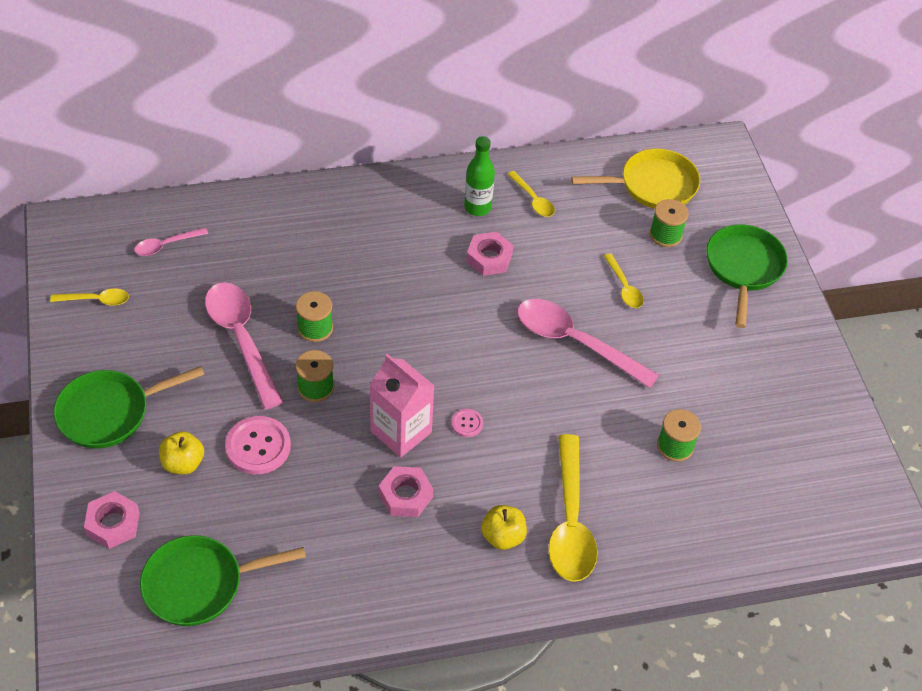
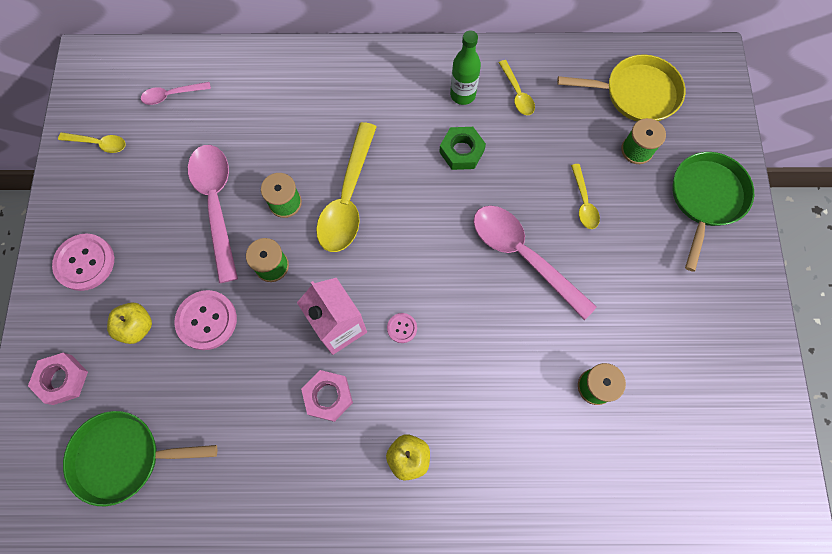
camera: 15 degrees right, 20 degrees up
(109, 412) = (85, 262): green pan -> pink button
(489, 258) = (461, 151): pink nut -> green nut
(570, 521) = (476, 452): yellow spoon -> yellow spoon (348, 198)

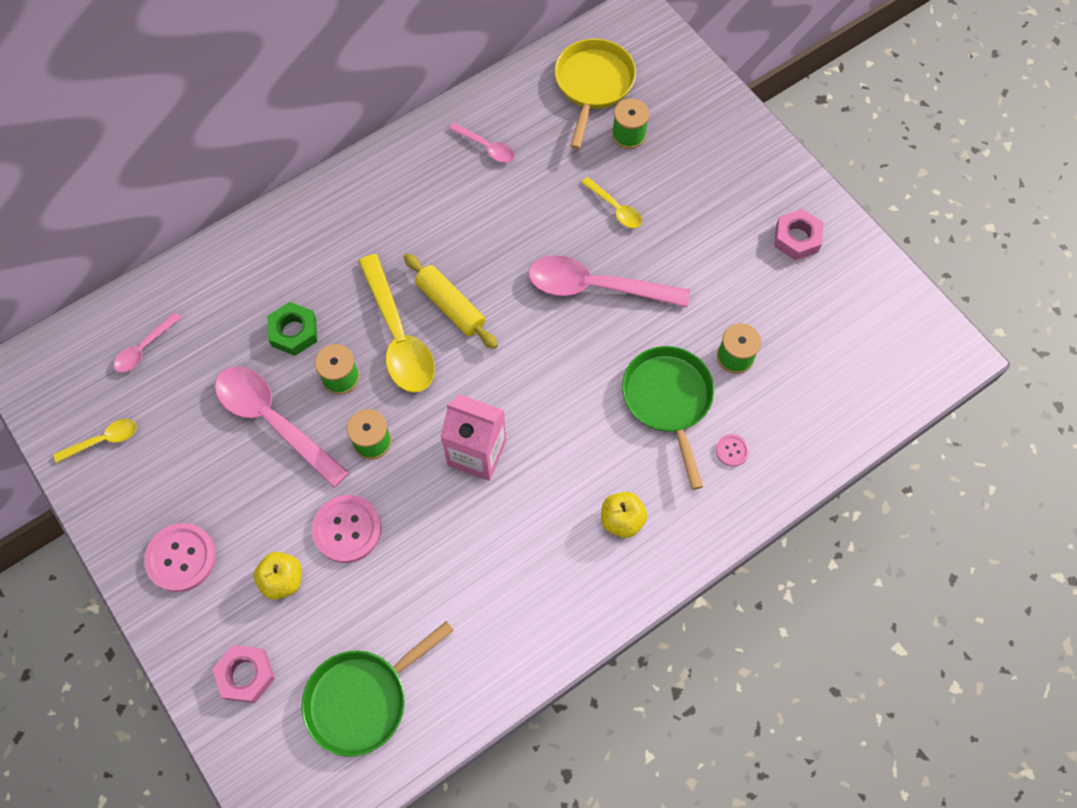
camera: 35 degrees left, 5 degrees down
(328, 396) = (513, 518): pink nut -> pink nut (797, 238)
(402, 200) = (450, 306): none -> yellow rolling pin
(402, 328) = (535, 417): pink button -> pink button (732, 450)
(461, 151) = (473, 229): green nut -> green nut (294, 332)
(462, 95) = (436, 177): green bottle -> none
(517, 93) = (486, 147): yellow spoon -> pink spoon
(636, 93) = (593, 85): yellow pan -> yellow pan turned 45 degrees counterclockwise
(706, 198) = (716, 142): green pan -> green pan (668, 400)

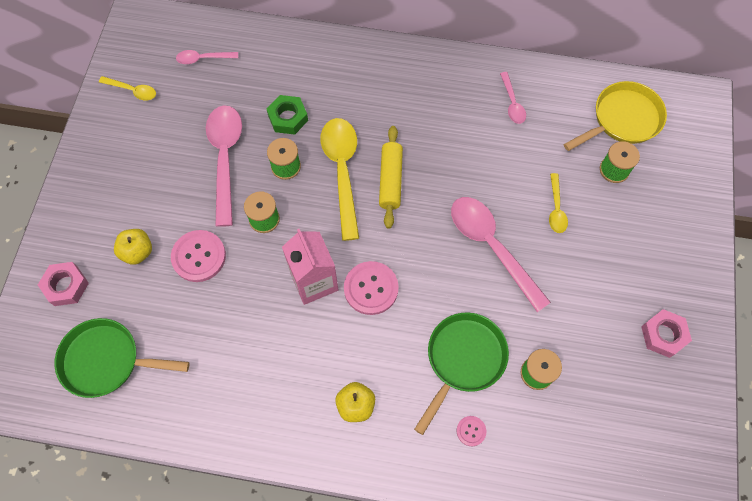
camera: 45 degrees right, 0 degrees up
(181, 558) = (103, 190): pink button -> pink button (371, 288)
(398, 336) = (342, 171): yellow spoon -> yellow spoon turned 150 degrees clockwise

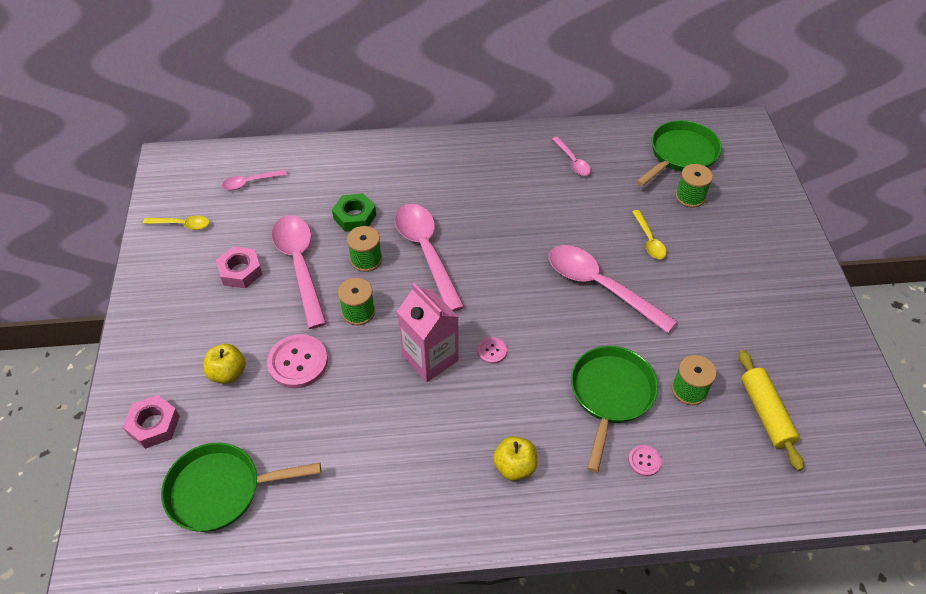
camera: 15 degrees left, 15 degrees down
(342, 171) = (426, 252): yellow spoon -> pink spoon
(371, 288) = (492, 351): pink button -> pink button, size x0.50
(390, 180) = (478, 250): yellow rolling pin -> yellow rolling pin (765, 413)
(623, 119) = (680, 154): yellow pan -> green pan
(663, 335) = (796, 326): pink nut -> pink nut (240, 271)

